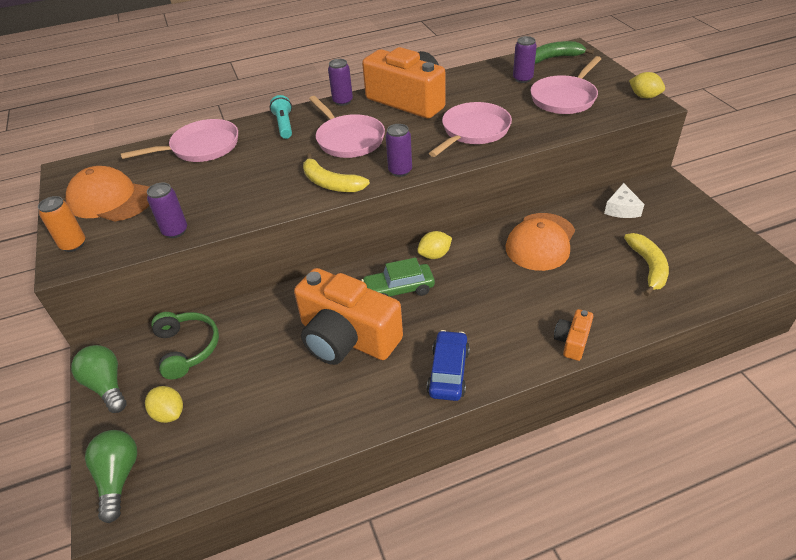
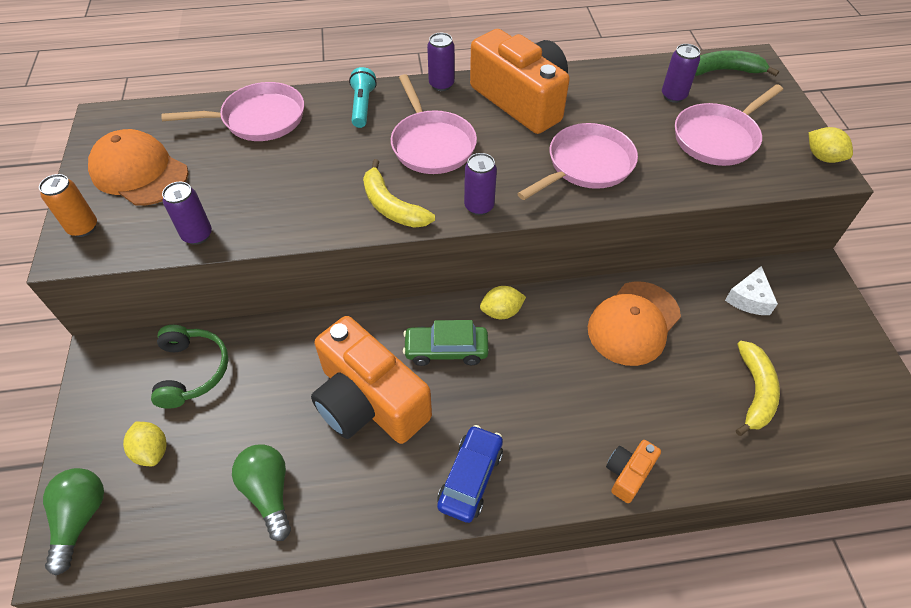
camera: 10 degrees right, 10 degrees up
(107, 385) = (97, 397): green light bulb -> green light bulb (269, 492)

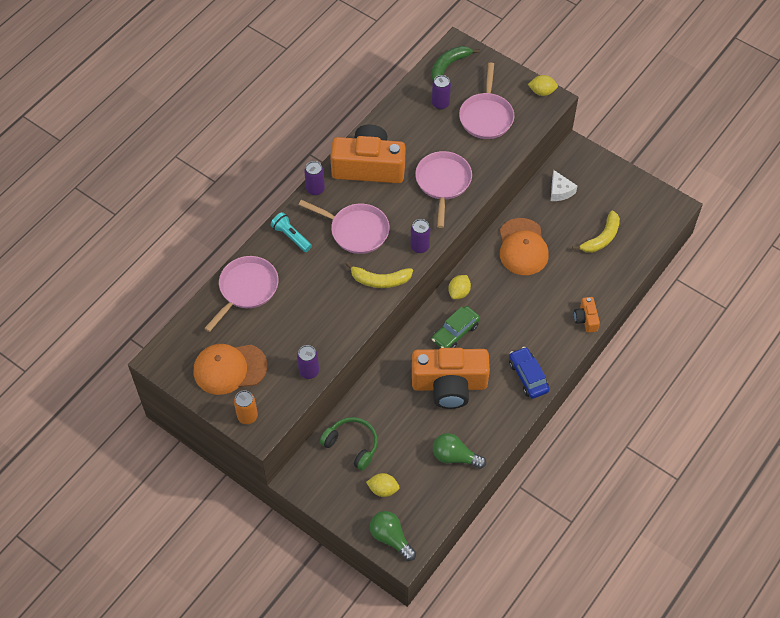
camera: 45 degrees left, 5 degrees up
(755, 391) = (601, 238): yellow banana -> yellow banana turned 75 degrees clockwise

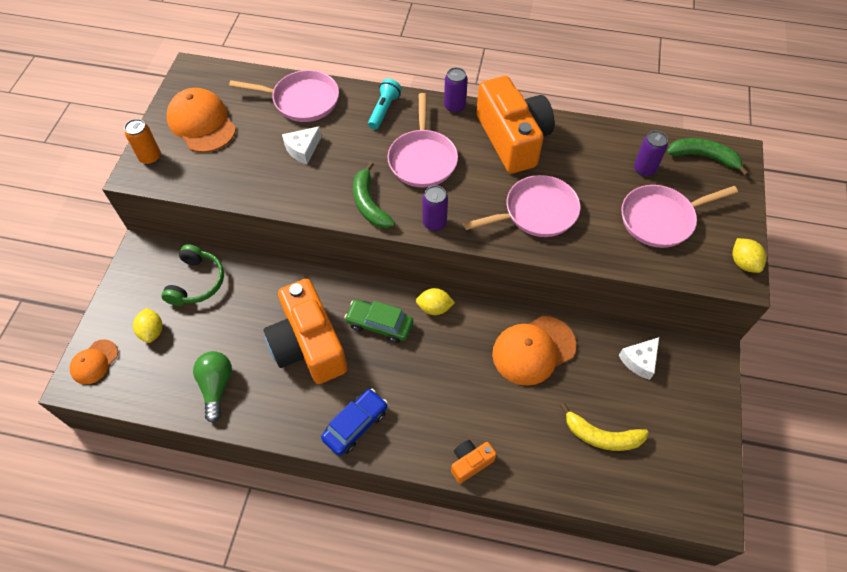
camera: 65 degrees right, 0 degrees up
(301, 305) = (303, 149): none -> white cheese
(309, 371) = (223, 186): purple can -> none
(380, 280) = (369, 204): yellow banana -> green banana
(391, 538) = (94, 362): green light bulb -> orange cap

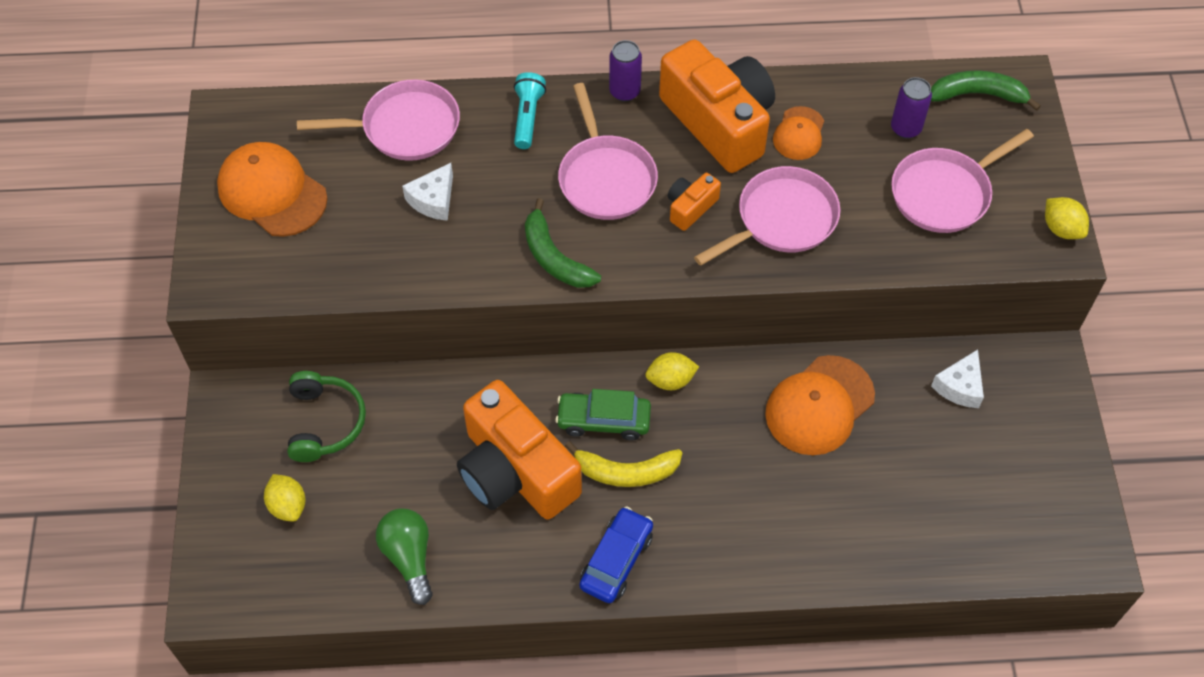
camera: 15 degrees left, 0 degrees up
(94, 362) = (222, 567): orange cap -> orange cap (799, 134)
(150, 157) = (218, 259): orange can -> none
(434, 223) = (651, 265): purple can -> none
(470, 462) = (781, 570): orange camera -> orange camera (690, 207)
(602, 436) = (937, 495): yellow banana -> yellow banana (626, 472)

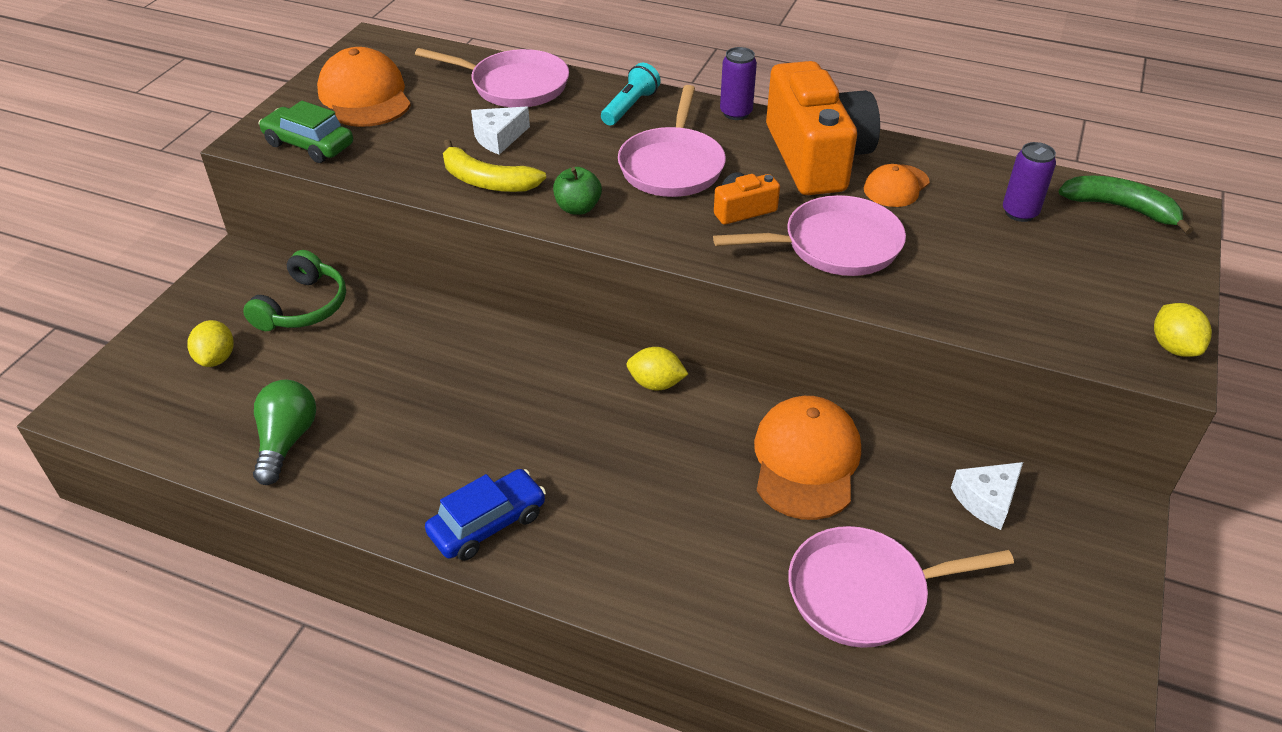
camera: 25 degrees right, 15 degrees down
(515, 471) = (445, 406): orange camera -> none
(554, 257) = (578, 208): green banana -> green apple
(603, 420) = (563, 394): green car -> green car (309, 145)
(626, 472) = (555, 446): yellow banana -> yellow banana (487, 181)
(819, 405) = (806, 461): orange cap -> orange cap turned 120 degrees clockwise
(944, 193) = (1038, 276): pink pan -> pink pan (865, 592)

